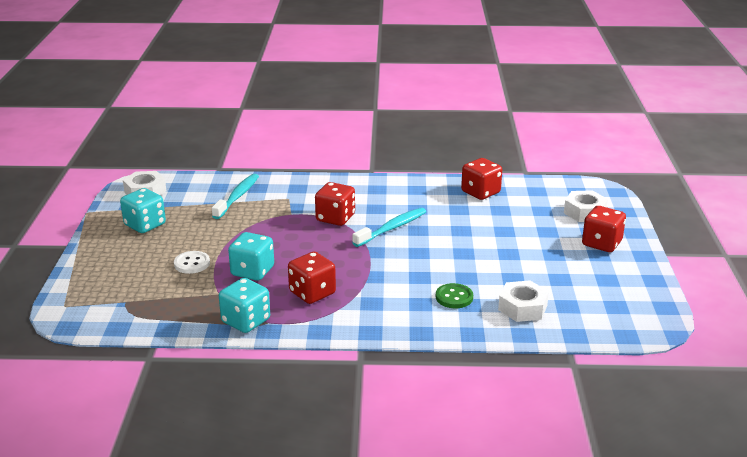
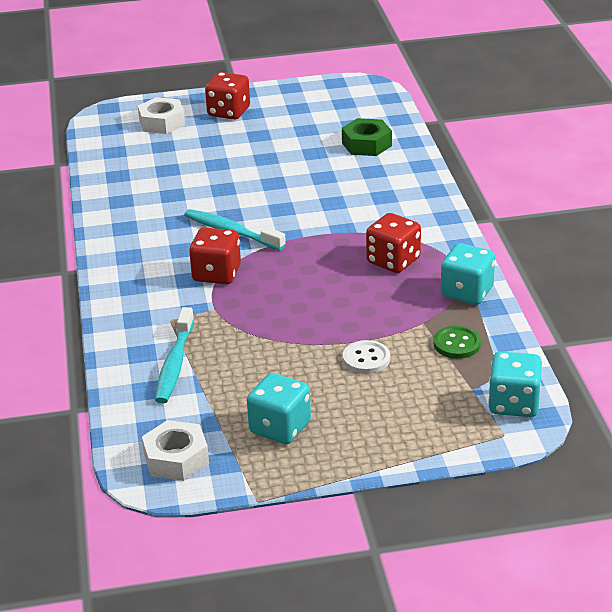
camera: 100 degrees left, 5 degrees up
(237, 197) = (174, 364): turquoise toothbrush -> turquoise toothbrush turned 90 degrees counterclockwise
(252, 271) = (365, 309): turquoise dice -> turquoise dice (514, 404)
(454, 297) = (364, 179): green button -> green button (457, 344)
(480, 192) = (125, 184): red dice -> none
(522, 307) = (366, 144): white nut -> green nut

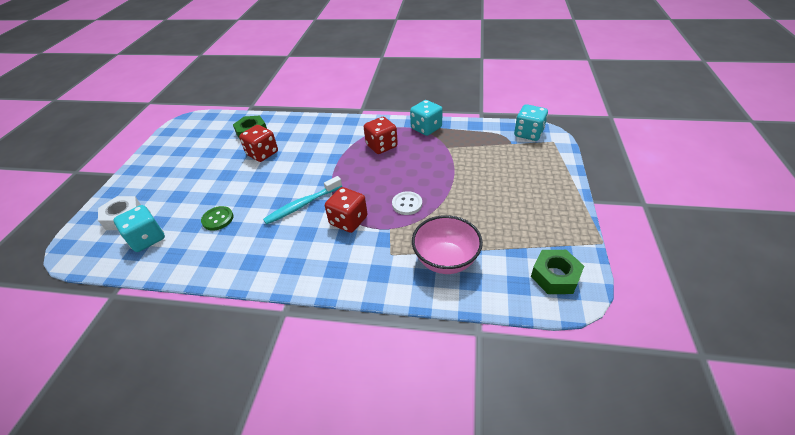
camera: 70 degrees left, 10 degrees up
(174, 364) = (445, 260): turquoise toothbrush -> pink bowl
(176, 459) = (555, 276): white nut -> green nut
(229, 112) = (149, 181): red dice -> red dice (262, 154)
(280, 428) = (531, 220): turquoise dice -> turquoise dice (147, 239)
(366, 359) = (472, 173): white button -> white button (407, 204)
(457, 344) = (471, 140): green button -> green button (218, 219)

